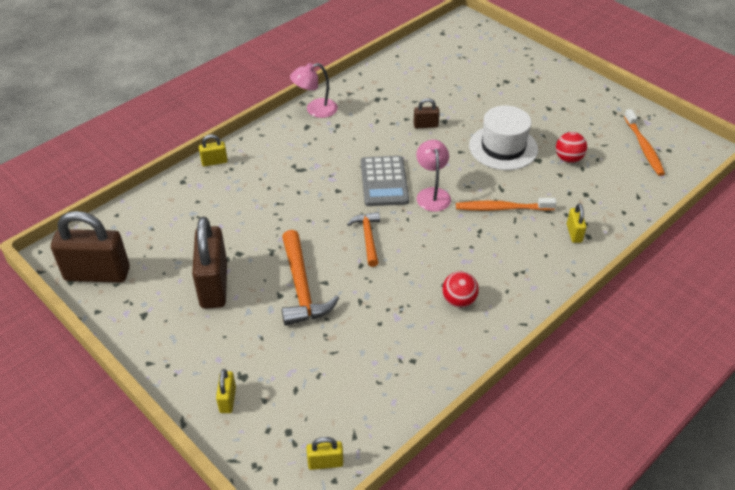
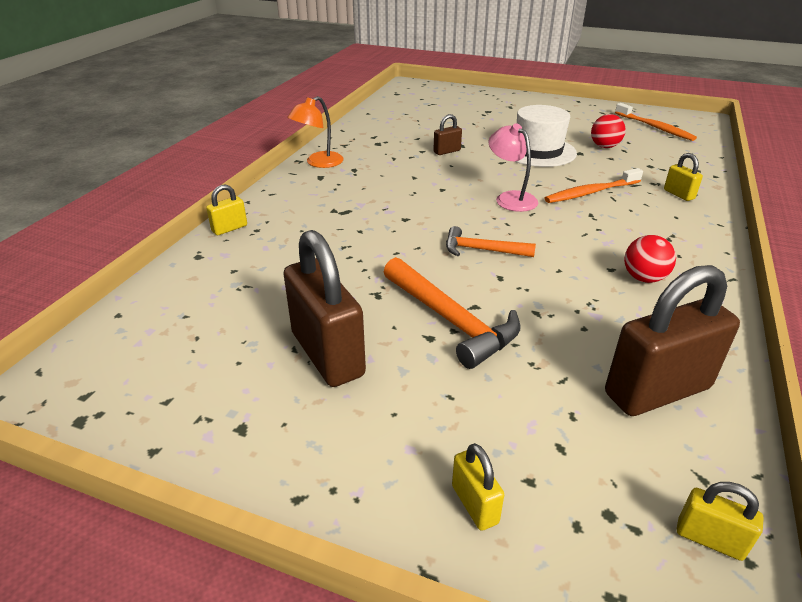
camera: 25 degrees left, 10 degrees down
(97, 274) = (125, 397): brown padlock -> brown padlock (657, 391)
(315, 110) = (318, 163): pink lamp -> orange lamp
(325, 463) = (709, 539): yellow padlock -> yellow padlock turned 60 degrees clockwise
(368, 237) = (482, 250): orange hammer -> orange hammer turned 45 degrees counterclockwise
(384, 182) = (449, 200): grey calculator -> none

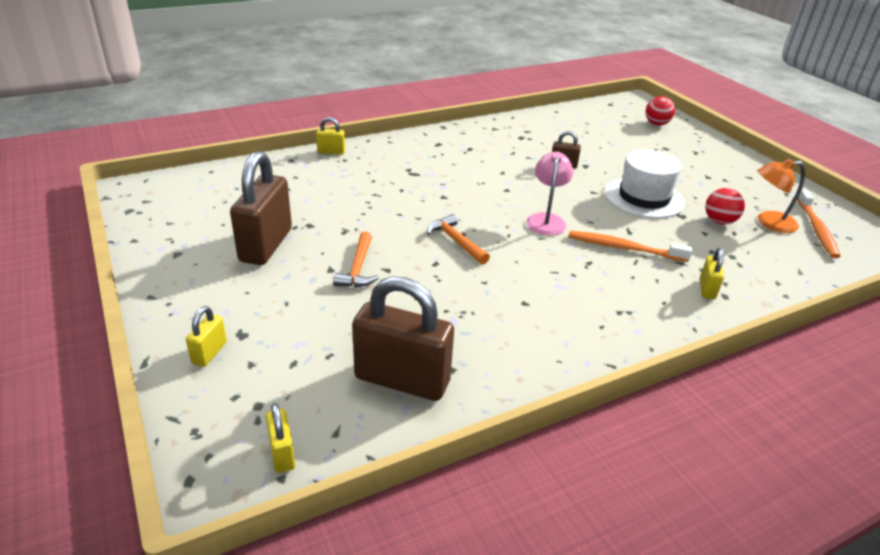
camera: 40 degrees right, 0 degrees up
(318, 163) = (453, 134): orange lamp -> orange lamp (768, 222)
(451, 321) = (358, 268): orange hammer -> orange hammer, size x0.62
(644, 278) = (536, 322): red ball -> red ball (656, 124)

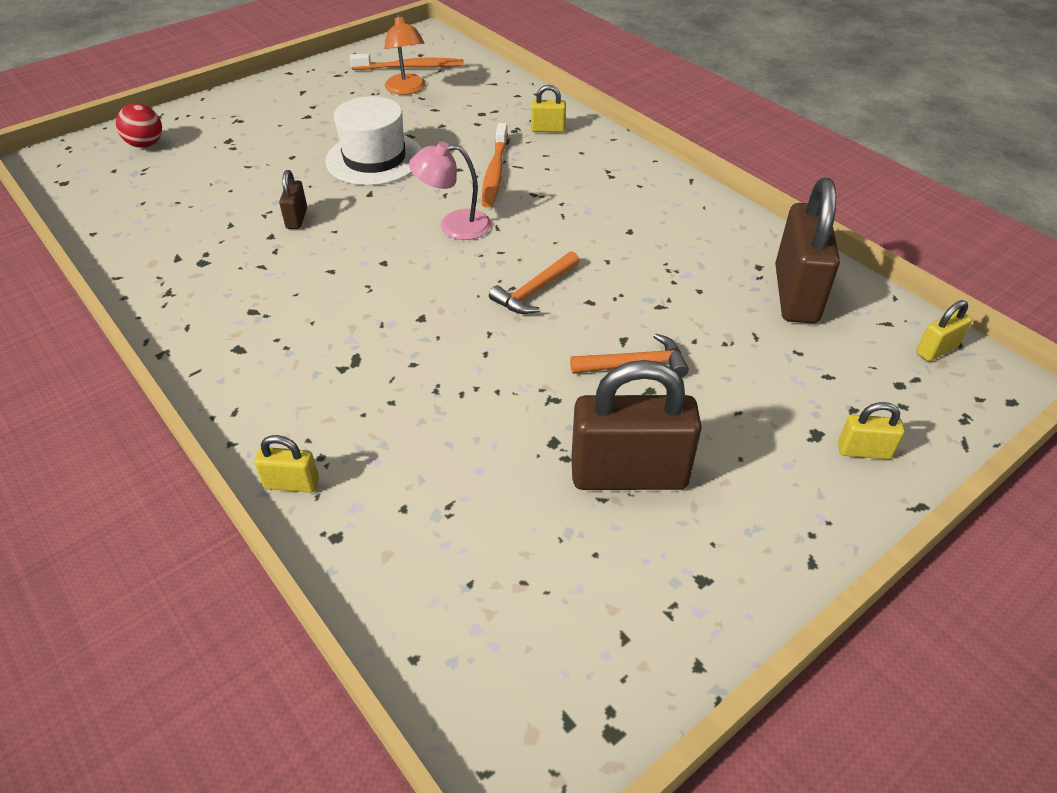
camera: 100 degrees left, 10 degrees up
(331, 152) = (292, 483): yellow padlock -> yellow padlock turned 75 degrees counterclockwise
(719, 221) = (414, 115): red ball -> none

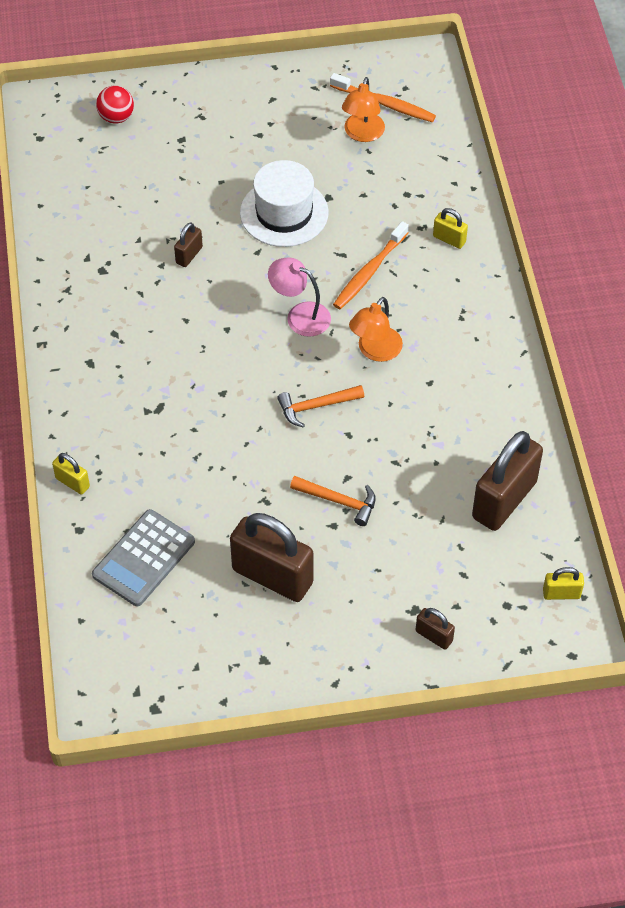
camera: 30 degrees right, 10 degrees up
(449, 531) = (143, 558): none -> grey calculator
(554, 226) = (375, 351): none -> orange lamp
(863, 451) = (434, 636): yellow padlock -> brown padlock

